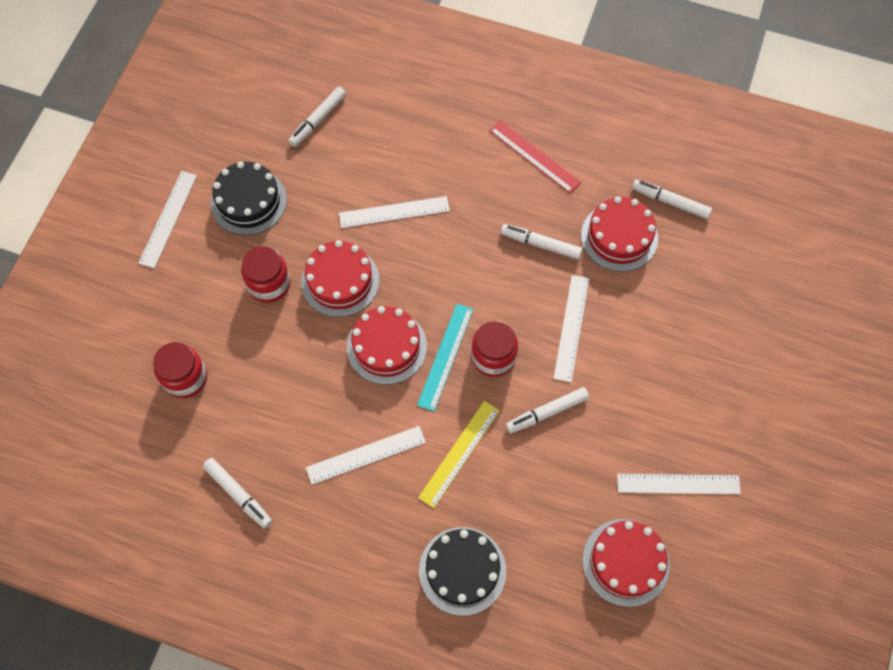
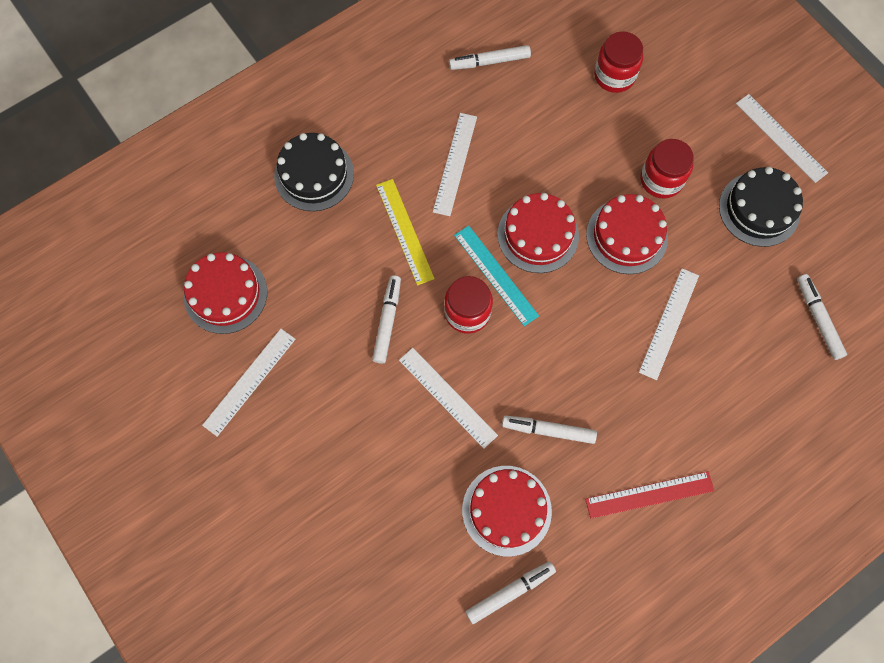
camera: 125 degrees right, 5 degrees up
(540, 244) = (548, 430): white marker -> white marker turned 135 degrees counterclockwise

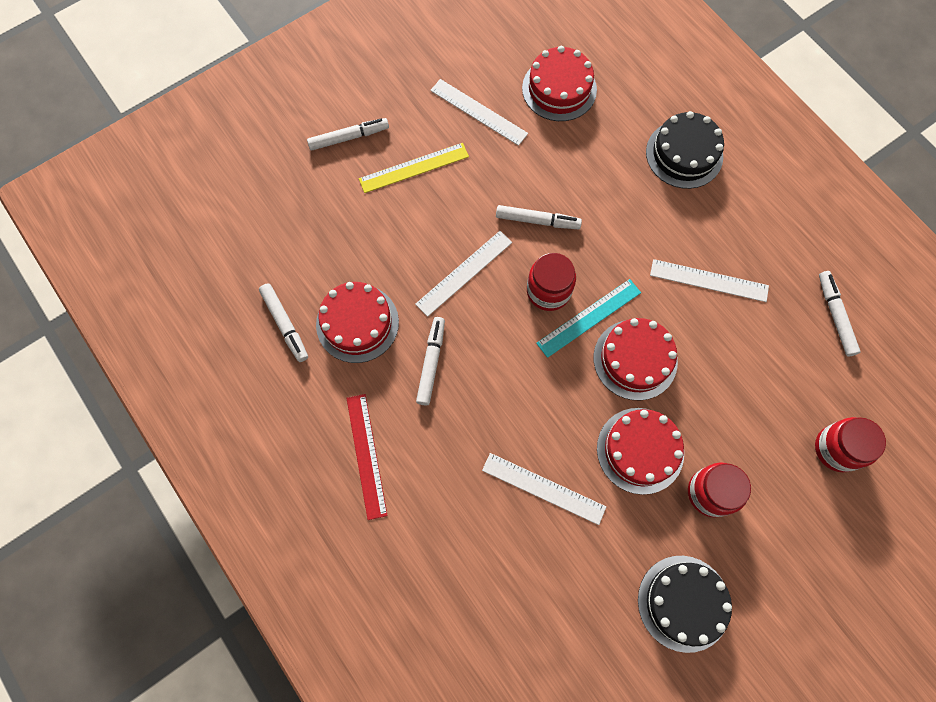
camera: 90 degrees right, 0 degrees up
(404, 231) = (630, 234): yellow ruler -> yellow ruler (414, 168)
(781, 138) = (780, 641): white ruler -> none
(818, 318) = (553, 657): white marker -> white marker (349, 137)

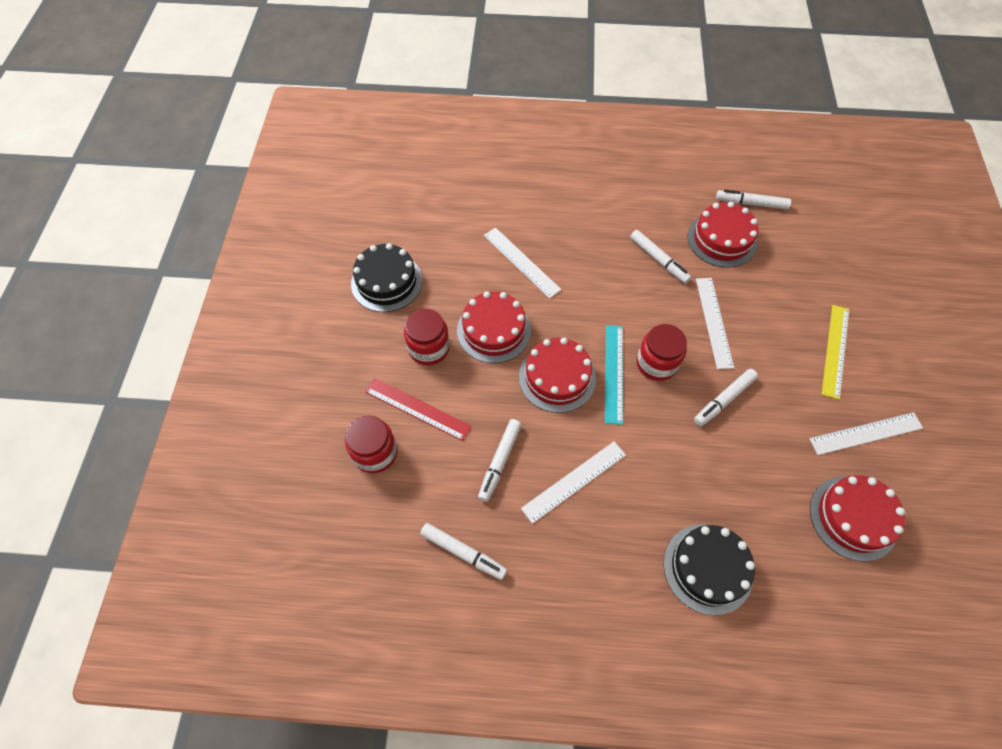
camera: 130 degrees right, 10 degrees down
(349, 137) = (895, 326): white marker -> white marker (500, 461)
(366, 455) = (624, 192): red ruler -> red ruler (417, 409)
(543, 488) = (521, 262): white ruler -> white ruler turned 75 degrees clockwise

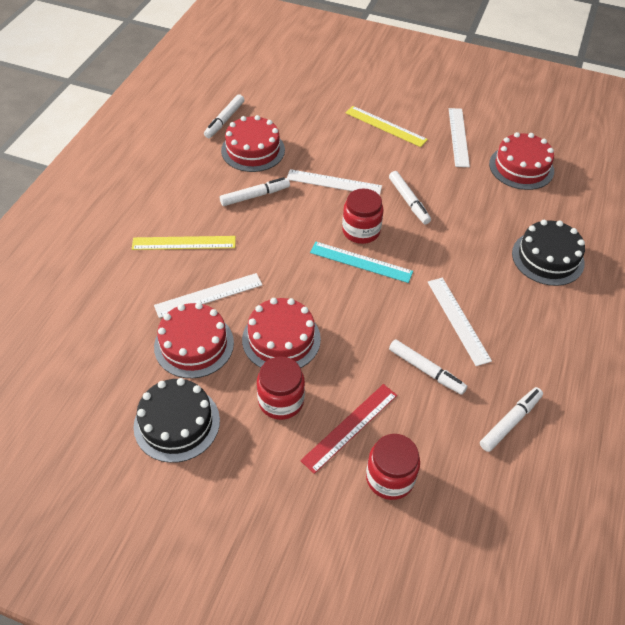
camera: 75 degrees left, 10 degrees down
(557, 377) = (351, 303): red cake -> red cake (194, 344)
(573, 225) = (184, 243): none -> yellow ruler

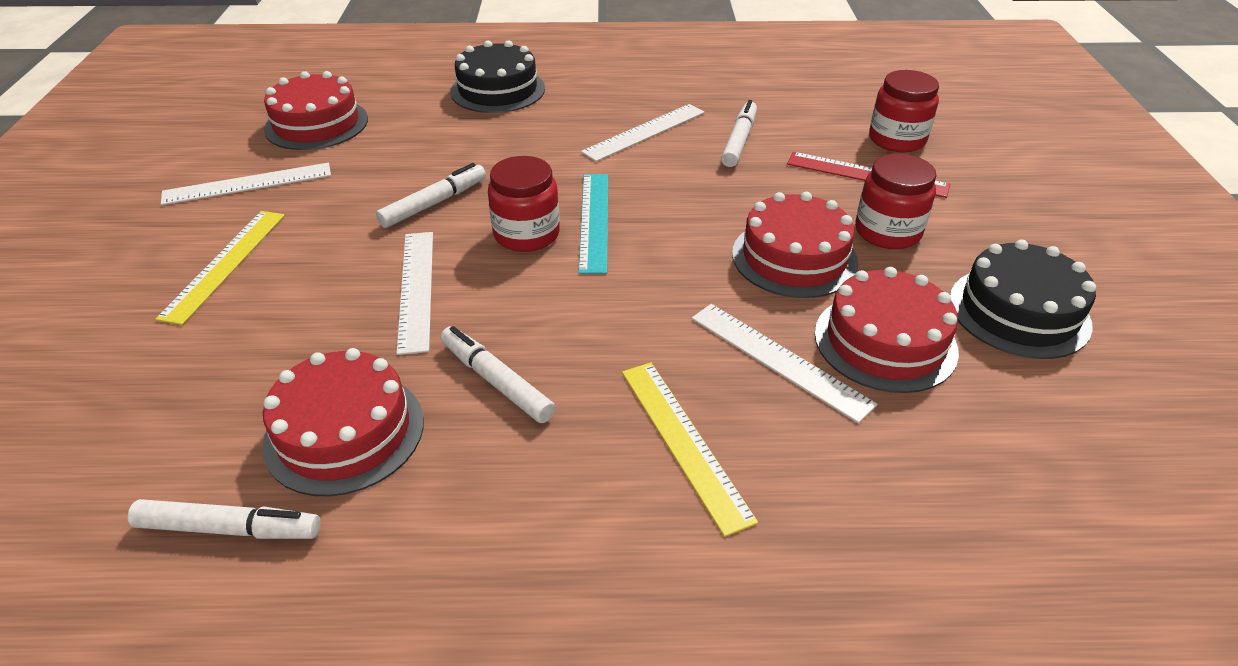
camera: 110 degrees left, 10 degrees down
(510, 422) = (758, 87): white marker -> none

